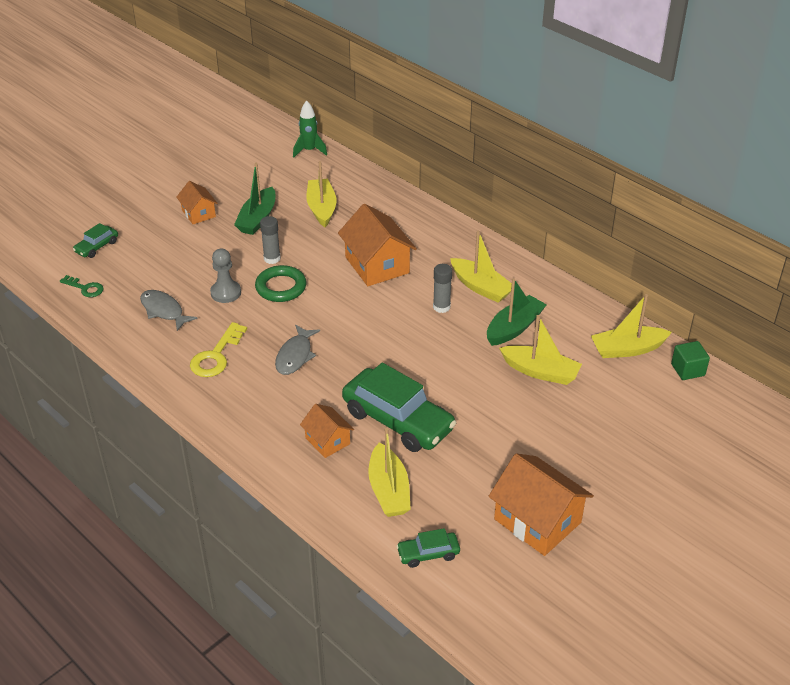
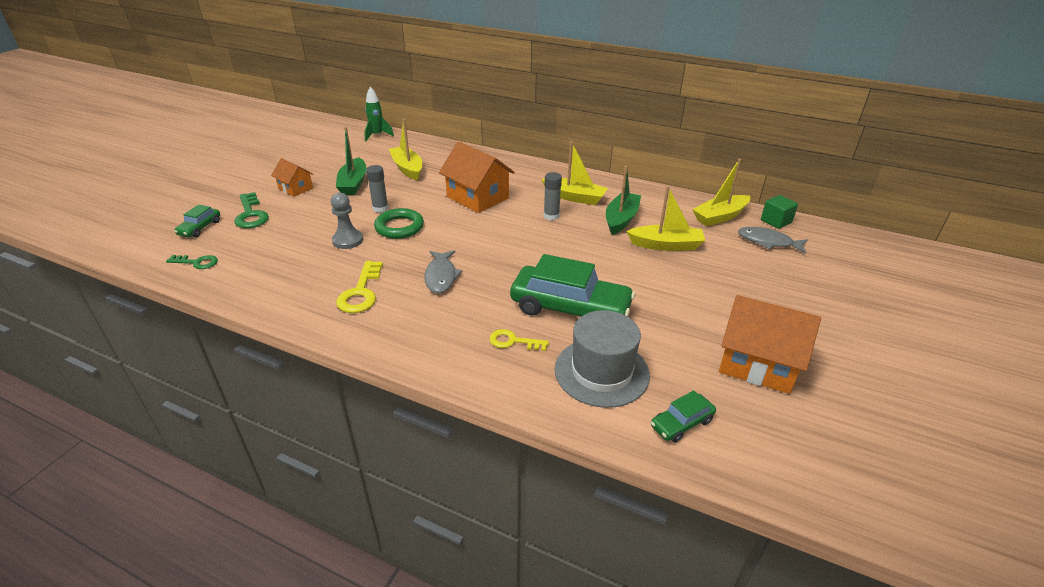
camera: 20 degrees left, 5 degrees down
(146, 240) = (251, 214): none -> green key
(164, 310) = (289, 265): grey fish -> grey fish (768, 242)
(327, 441) = (513, 341): orange house -> yellow key
(389, 490) = (601, 372): yellow boat -> grey hat

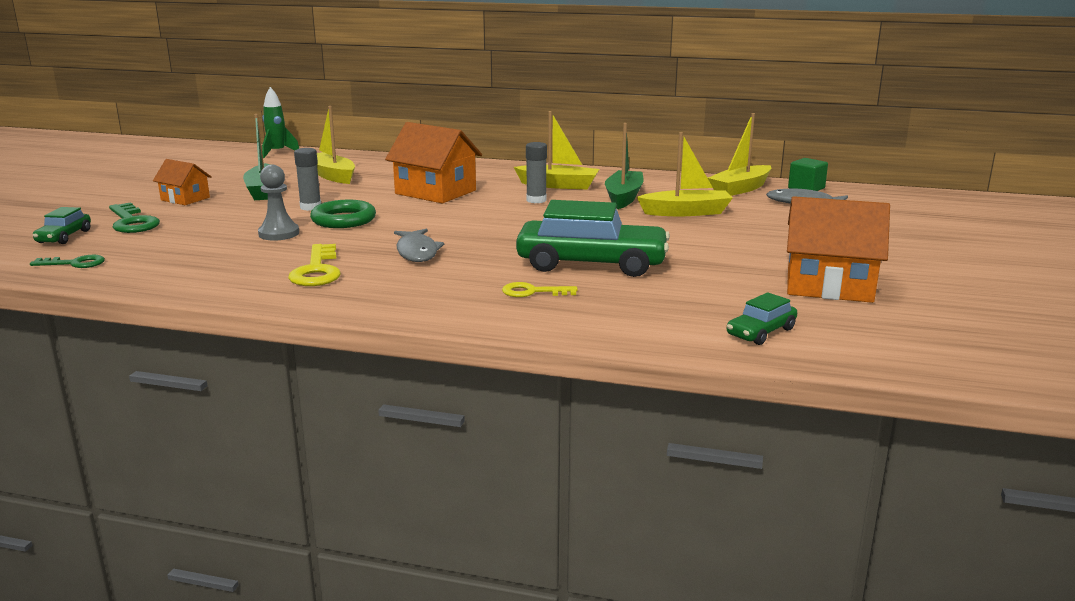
camera: 10 degrees left, 15 degrees down
(601, 372) = (651, 305): grey hat -> none

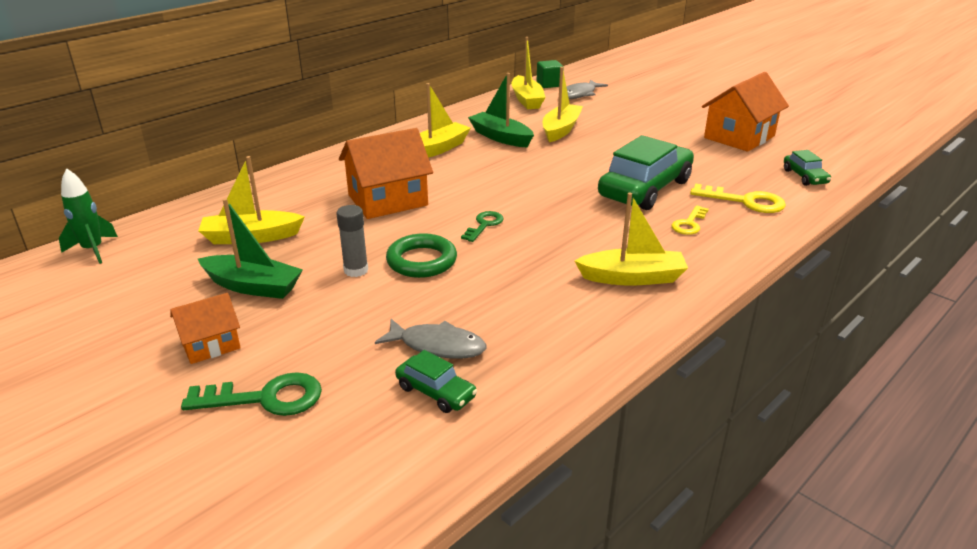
camera: 60 degrees left, 10 degrees up
(64, 237) = (265, 464): green car -> green car (436, 392)
(74, 263) = (396, 463): green key -> green key (484, 225)
(279, 234) = (428, 304): grey pawn -> none
(317, 270) = (565, 303): yellow key -> yellow key (745, 201)
(387, 285) = (632, 277): none -> yellow boat
(417, 252) = (556, 246): grey fish -> grey fish (437, 346)
(536, 200) = (468, 167): grey glue stick -> none

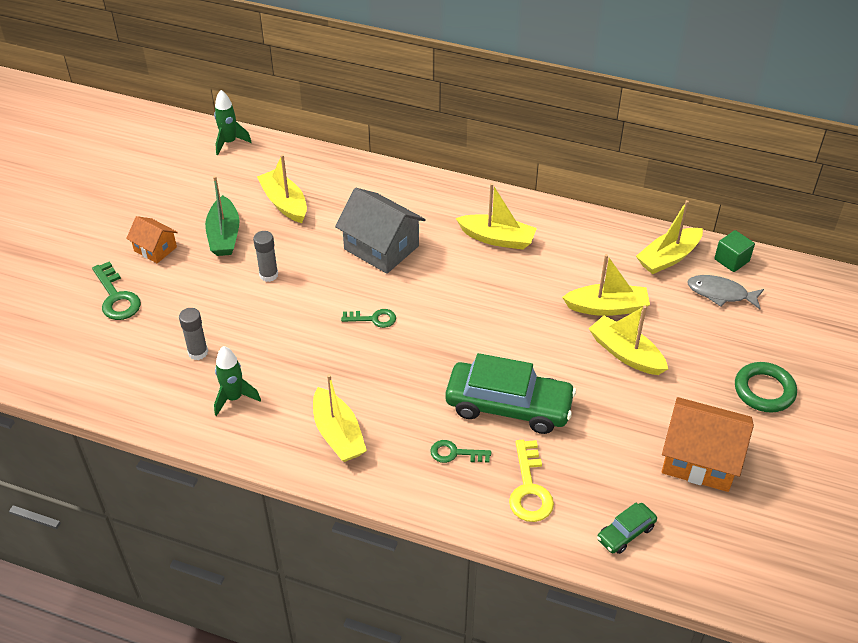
camera: 65 degrees right, 15 degrees up
(387, 200) = (381, 247): orange house -> grey house
(421, 261) = (299, 304): green ring -> green ring (764, 390)
(436, 392) = (150, 369): green car -> none
(437, 346) = (198, 352): grey fish -> grey glue stick
(501, 137) = (554, 271): green boat -> none
(535, 334) = (234, 398): none -> green rocket
(616, 135) = (626, 354): none -> yellow boat
(689, 223) = (455, 453): yellow key -> green key

